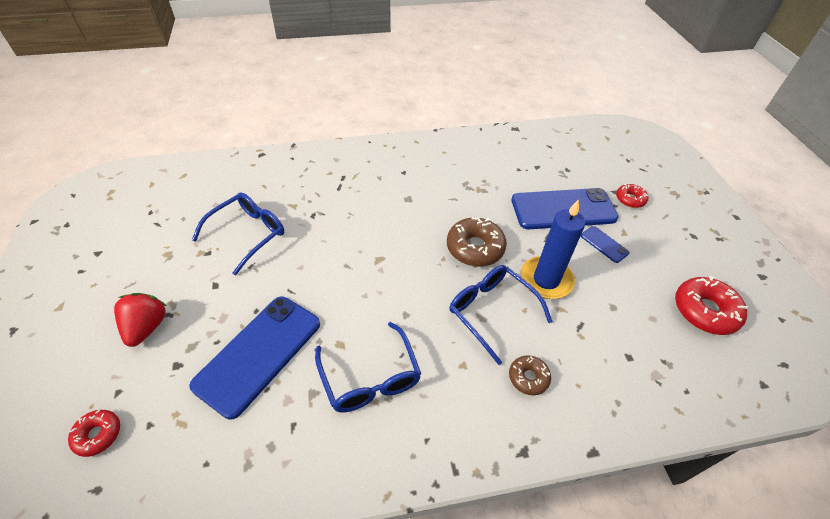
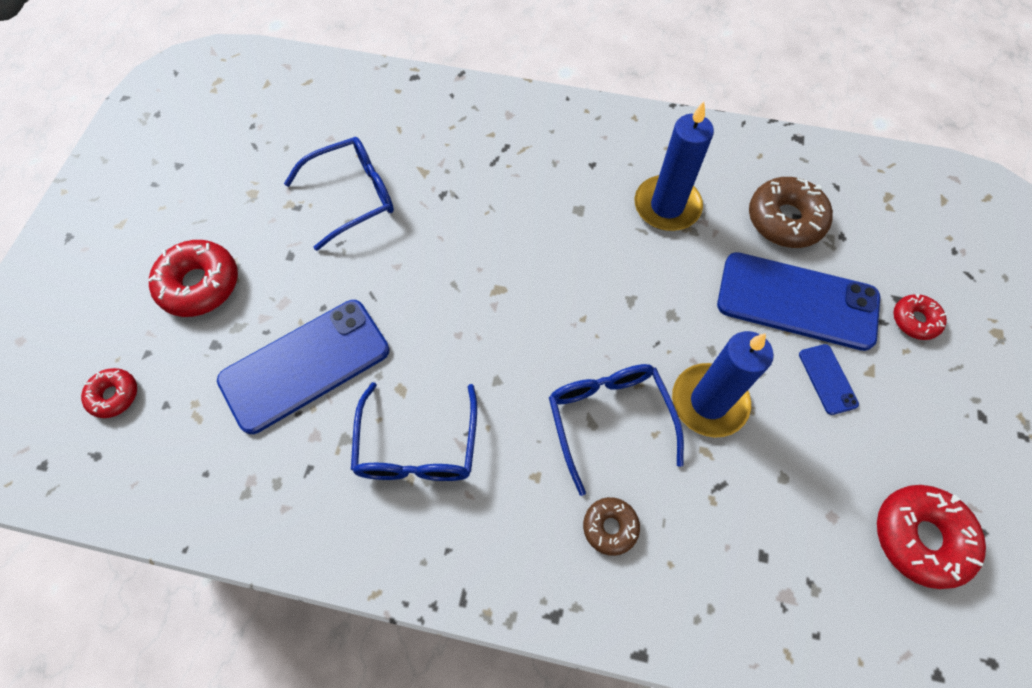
camera: 25 degrees right, 15 degrees up
(147, 327) = (199, 284): red strawberry -> red donut
(461, 182) = (667, 206): none -> blue candle
(475, 248) = (634, 318): brown donut -> brown donut (785, 220)

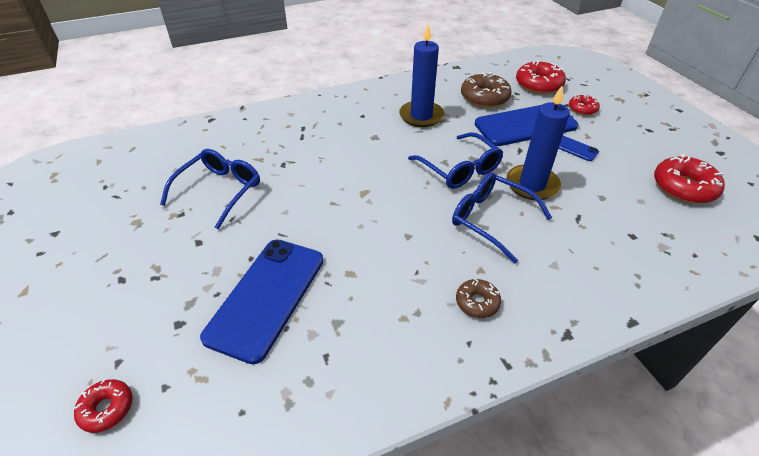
camera: 35 degrees left, 20 degrees down
(199, 284) = (133, 293): red donut -> red donut (538, 85)
(417, 447) = (392, 298): blue glasses -> blue glasses (459, 169)
(610, 527) = (547, 269): brown donut -> brown donut (477, 302)

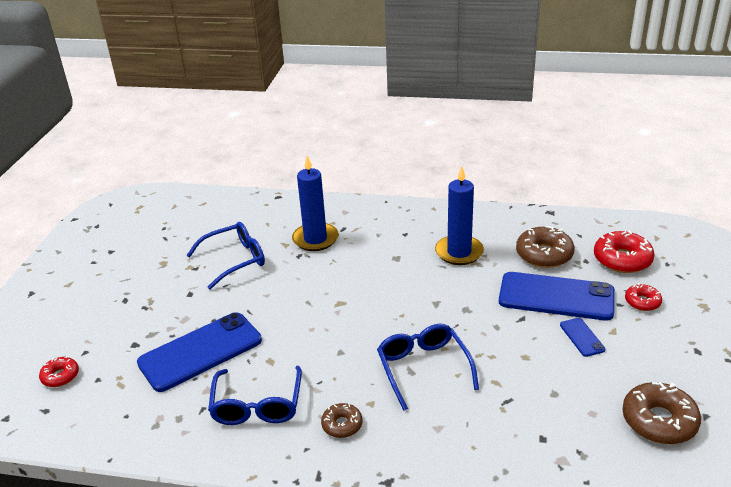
camera: 35 degrees right, 10 degrees down
(459, 169) = (443, 314): blue glasses -> blue glasses (257, 405)
(532, 185) = (496, 354): blue candle -> blue candle (315, 239)
(683, 187) = (659, 421): red donut -> brown donut

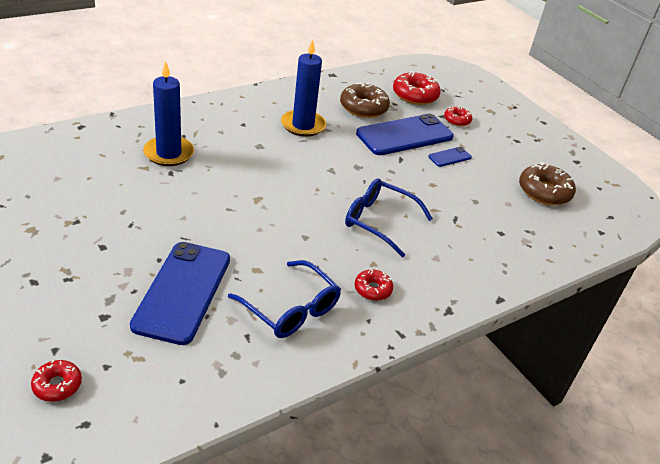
camera: 50 degrees left, 5 degrees up
(235, 260) = (111, 199): blue glasses -> none
(342, 425) = (372, 289): brown donut -> red donut
(582, 337) = (449, 157): blue phone -> blue phone turned 60 degrees counterclockwise

